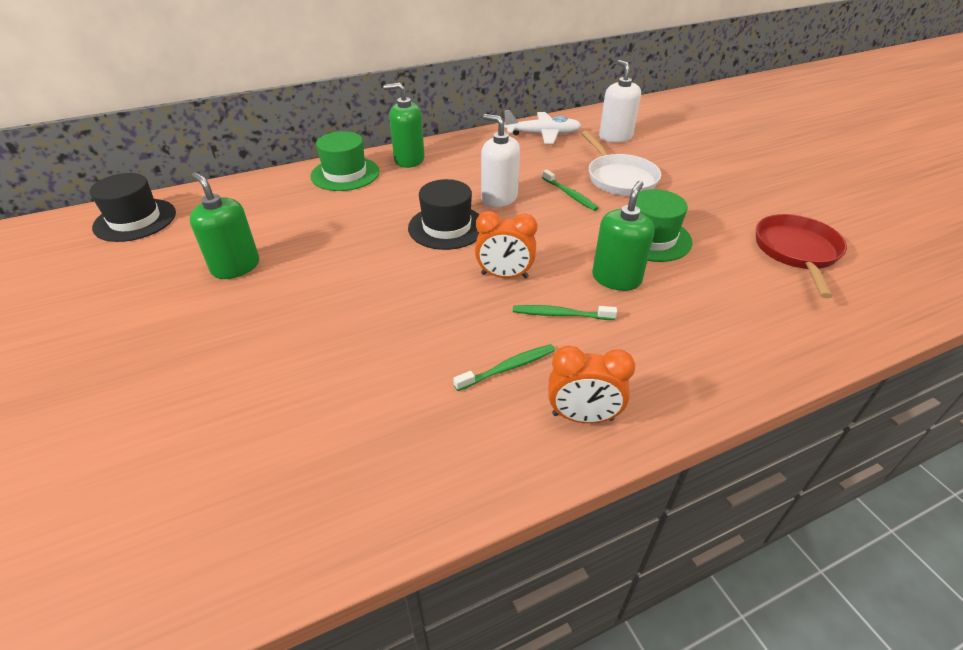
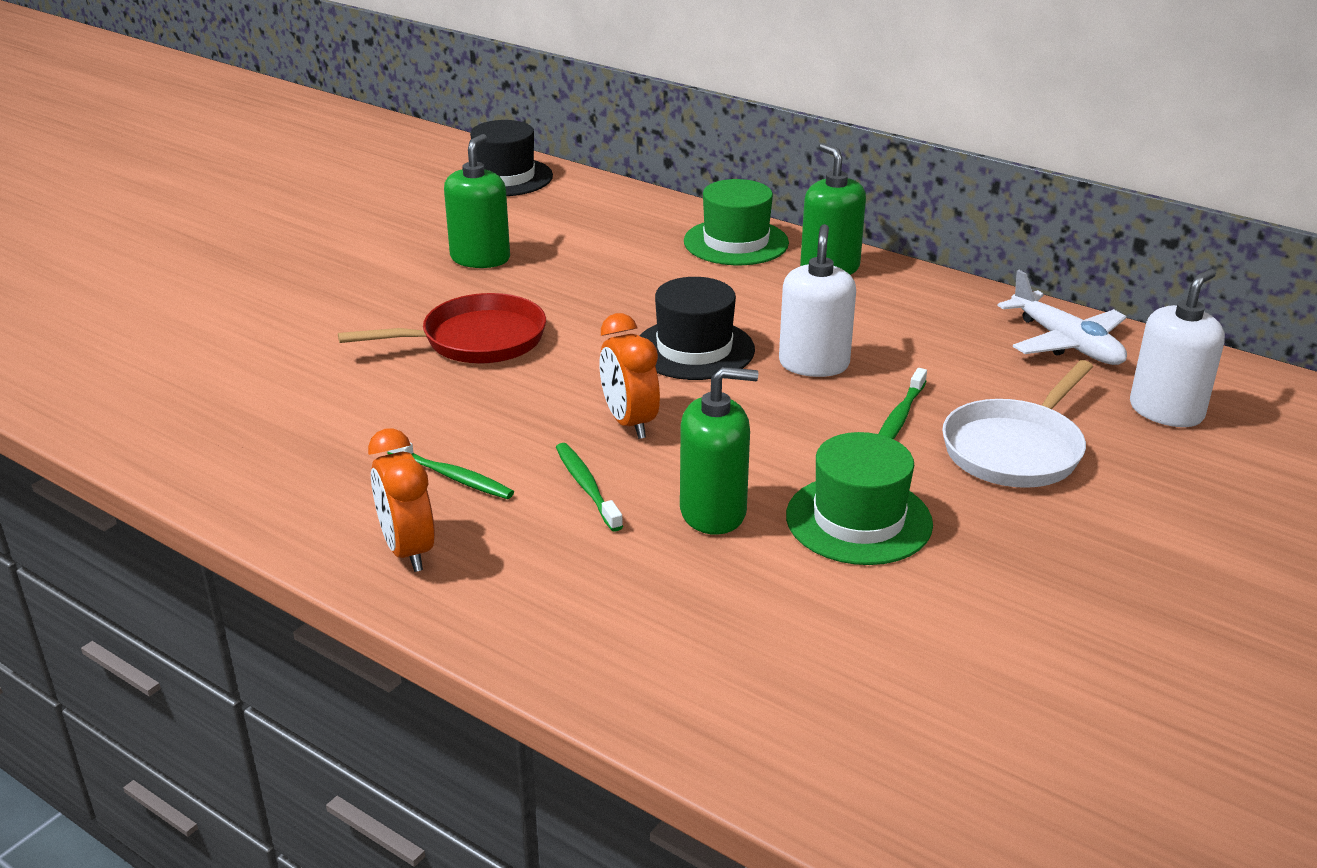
camera: 60 degrees right, 10 degrees down
(796, 252) = (995, 687): red pan -> red pan (475, 340)

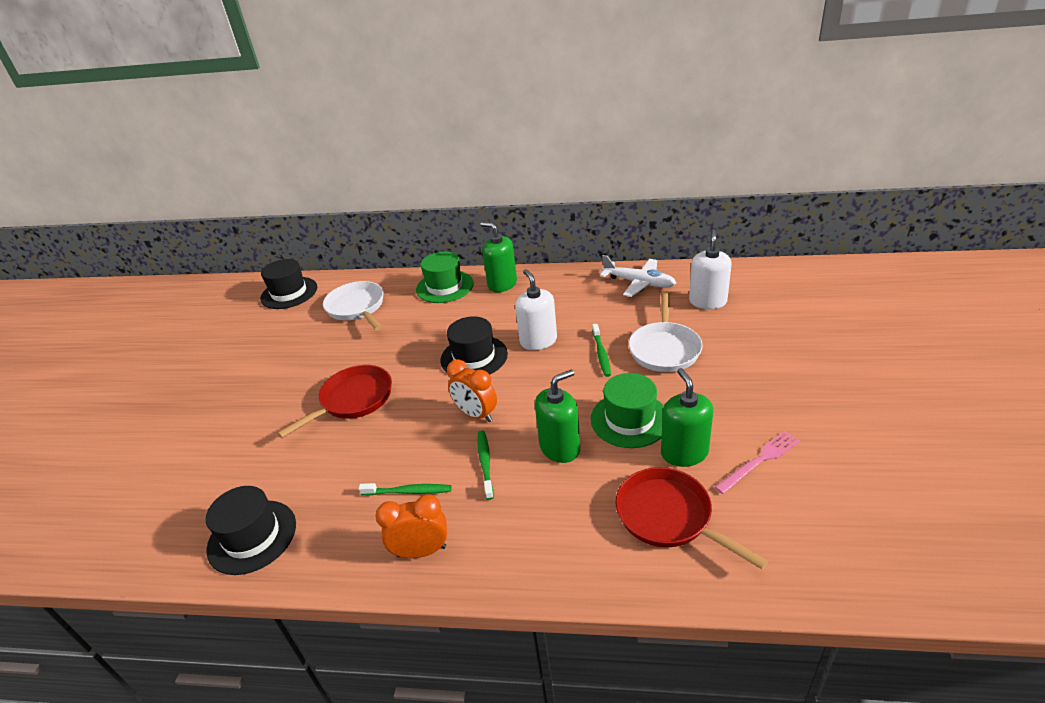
camera: 25 degrees left, 5 degrees up
(220, 445) = (252, 536): none -> black hat
(407, 550) = (421, 551): orange clock -> orange clock turned 135 degrees clockwise
(480, 258) = (315, 348): green soap dispenser -> green soap dispenser (684, 453)
(582, 228) = (357, 308): none -> white pan
(586, 486) = (485, 463): green toothbrush -> green toothbrush turned 45 degrees clockwise
(795, 665) = (669, 517): none -> red pan
(1023, 660) = (759, 460): none -> pink fork

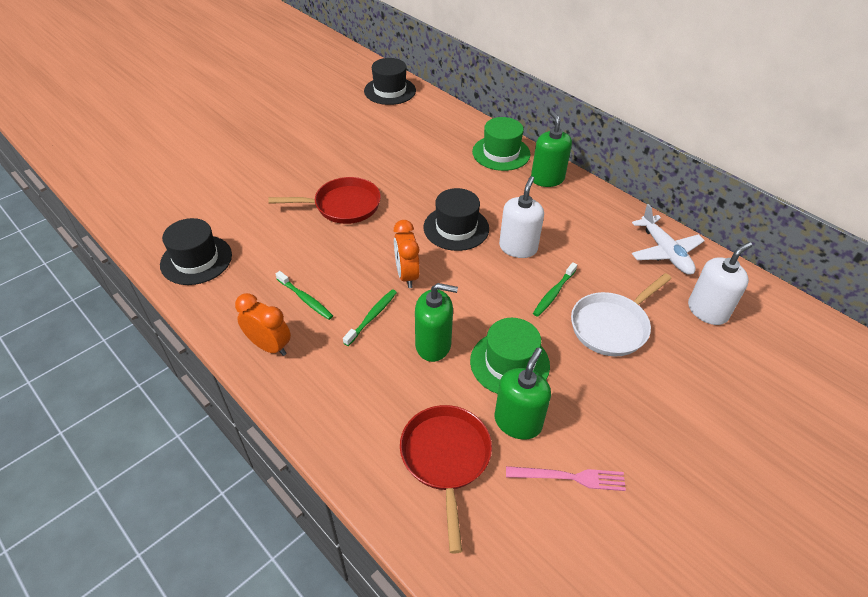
camera: 35 degrees right, 10 degrees up
(357, 308) = (421, 132): white pan -> none

